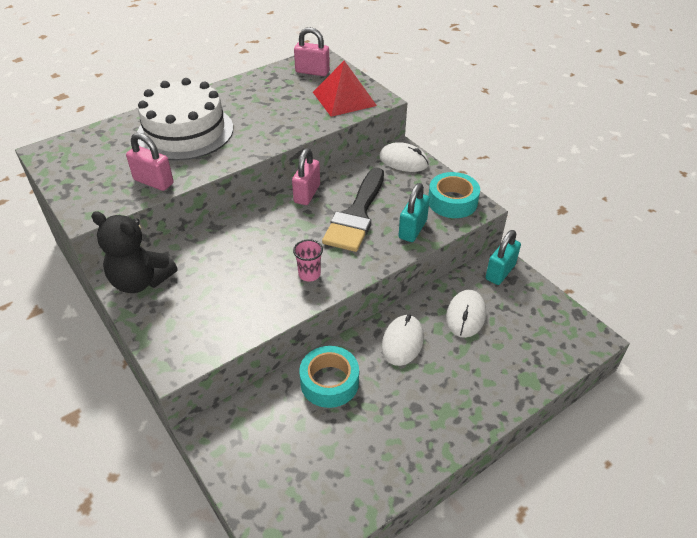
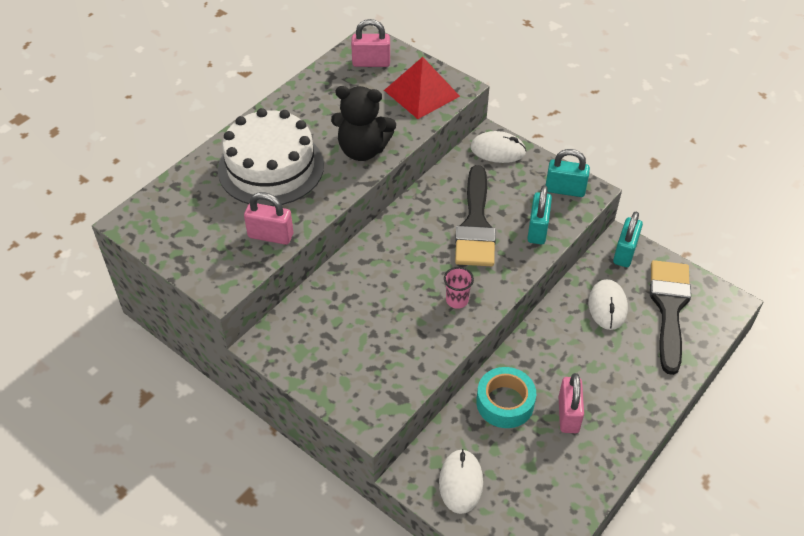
camera: 15 degrees left, 5 degrees up
(141, 281) = (291, 344): black teddy bear -> black teddy bear (362, 150)
(307, 194) = (414, 209): pink padlock -> pink padlock (568, 414)
(402, 342) = (558, 347): white mouse -> white mouse (460, 482)
(452, 202) = (565, 190): turquoise tape -> turquoise padlock
(528, 329) = (669, 308): none -> black brush

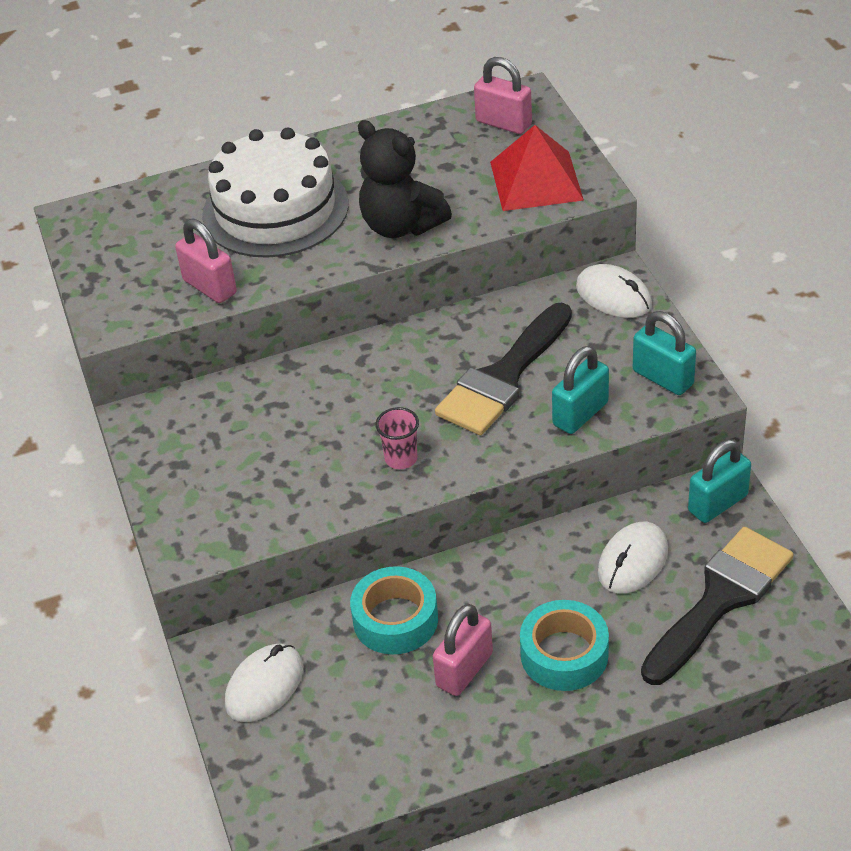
camera: 35 degrees right, 5 degrees down
(614, 379) = (564, 654): none -> turquoise tape

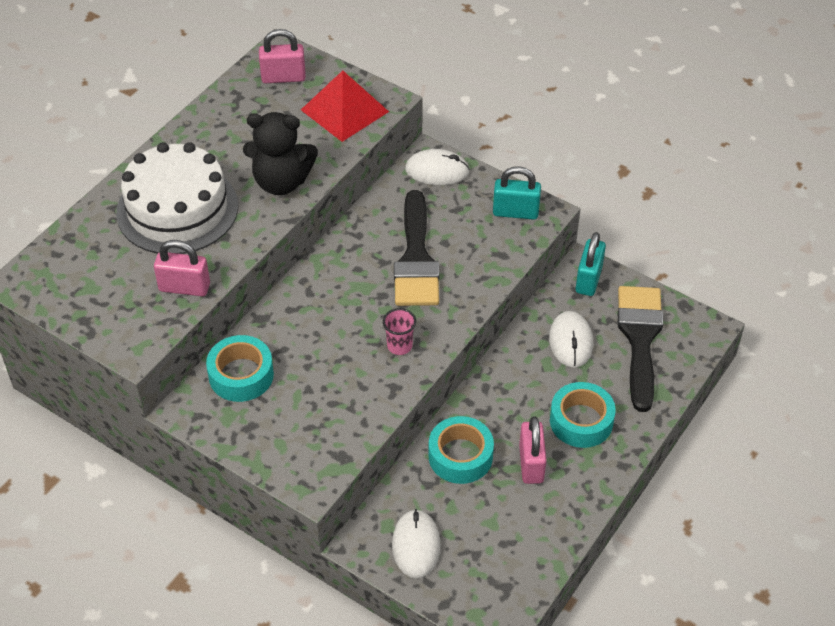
camera: 40 degrees left, 5 degrees up
(218, 410) = (241, 375): none -> turquoise tape
(580, 414) = (486, 260): turquoise padlock -> none

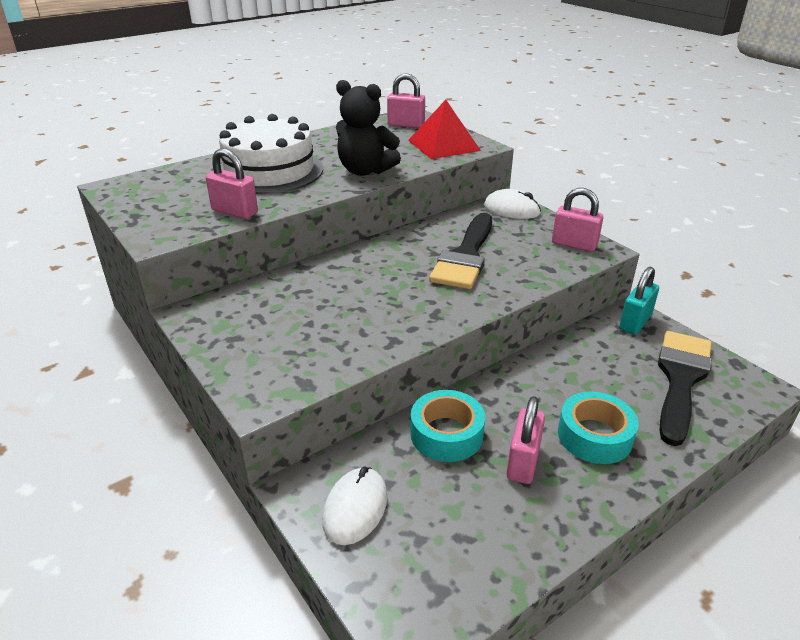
camera: 20 degrees right, 15 degrees down
(241, 375) = (256, 299): turquoise tape -> none
(399, 346) = (417, 311): pink cup -> none
(515, 212) = (574, 244): turquoise padlock -> pink padlock
(571, 341) = (602, 365): white mouse -> none

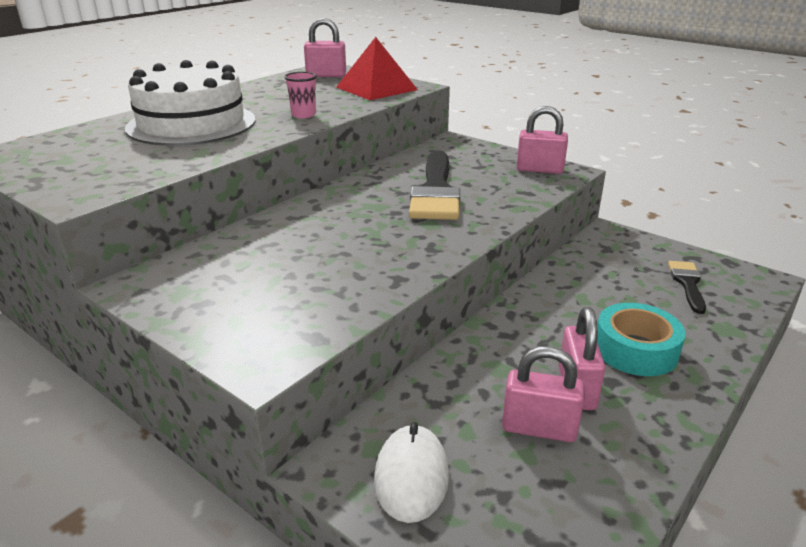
camera: 15 degrees left, 5 degrees down
(234, 212) = (167, 163): pink padlock -> pink padlock (539, 428)
(365, 171) = (303, 115): black teddy bear -> pink cup
(446, 434) = (480, 375): turquoise tape -> none
(512, 209) = (460, 147): white mouse -> none
(635, 322) = (617, 240): turquoise padlock -> none
(680, 379) = (687, 283): black brush -> black brush, size x0.52

